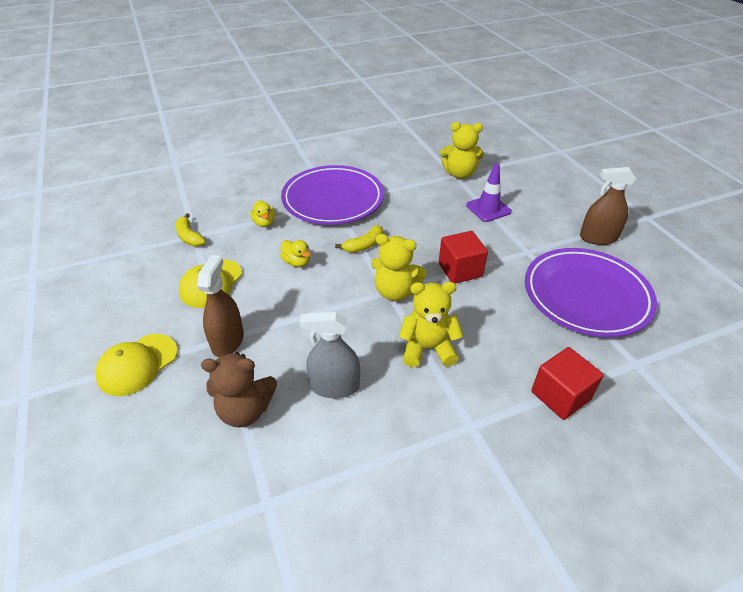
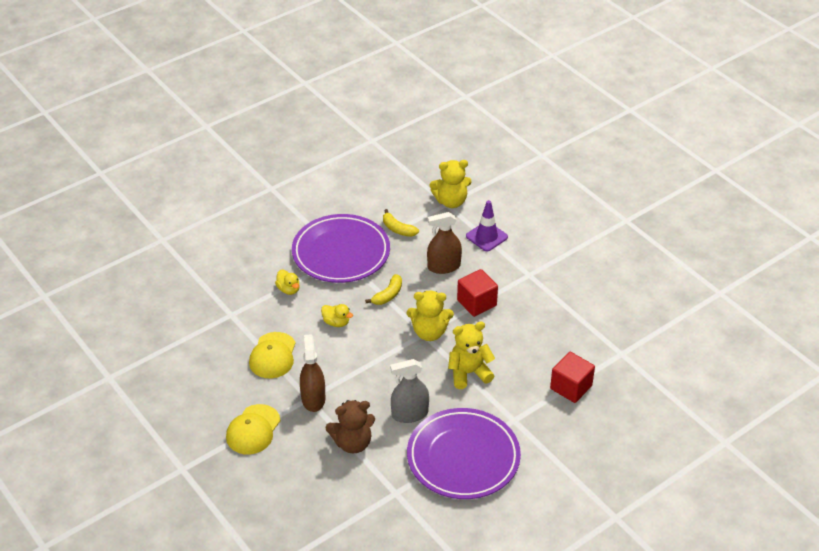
camera: 15 degrees left, 0 degrees up
(189, 236) = (227, 316): yellow banana -> yellow banana (398, 229)
(586, 295) = (581, 306): purple plate -> purple plate (463, 457)
(598, 238) = (586, 250): brown spray bottle -> brown spray bottle (444, 266)

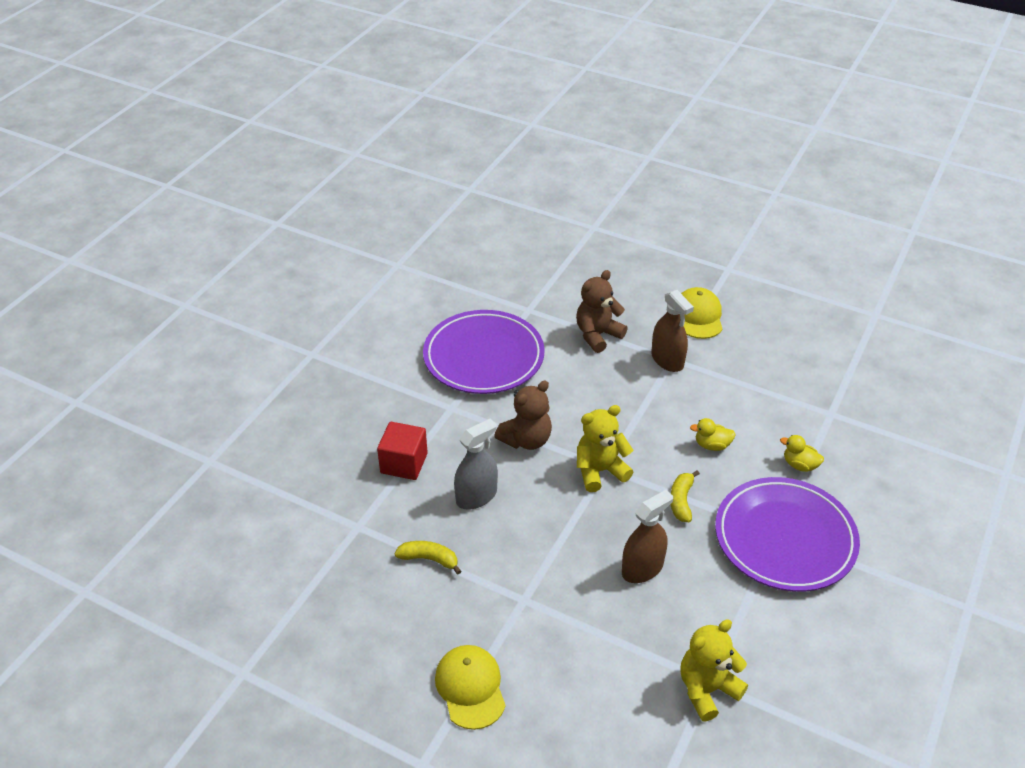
camera: 155 degrees right, 0 degrees up
(273, 355) = (745, 386): yellow cap -> yellow cap (470, 688)
(398, 229) = (743, 606): yellow banana -> yellow banana (429, 559)
(409, 414) = (561, 378): grey spray bottle -> grey spray bottle (476, 496)
(469, 373) = (526, 440): yellow teddy bear -> brown teddy bear
(476, 303) = (568, 530): red cube -> none
(486, 237) = (616, 642): purple traffic cone -> none

